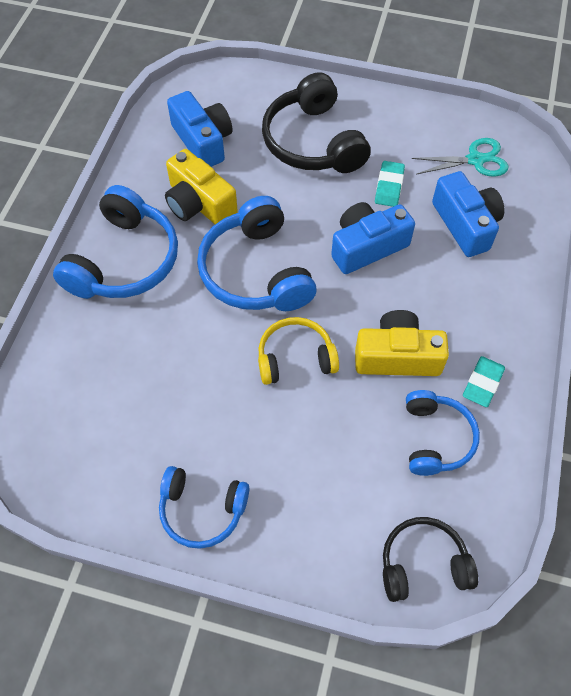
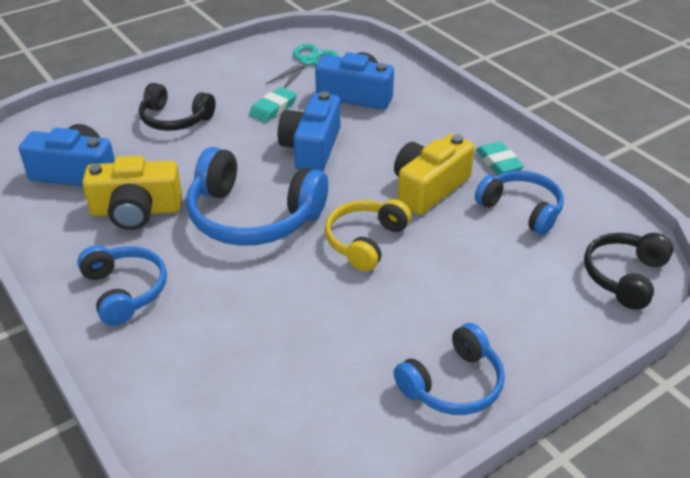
camera: 50 degrees left, 20 degrees down
(125, 261) = (125, 291): blue headphones -> blue headphones, size x0.62
(313, 142) = (175, 119): black headphones -> black headphones, size x0.62
(389, 186) = (273, 108): turquoise eraser -> turquoise eraser turned 75 degrees clockwise

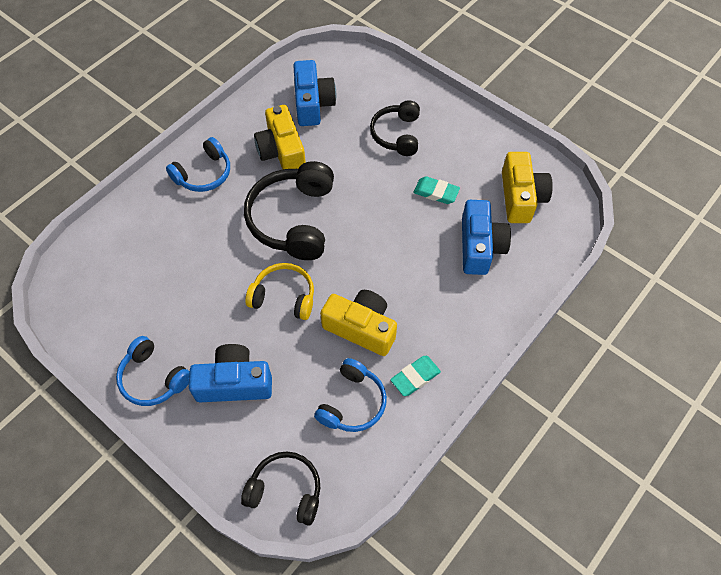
camera: 75 degrees right, 20 degrees up
(252, 217) = (293, 219): blue headphones -> black headphones
(308, 62) = (521, 197): turquoise scissors -> yellow camera
(311, 148) = (389, 233): blue camera -> blue camera (234, 383)

